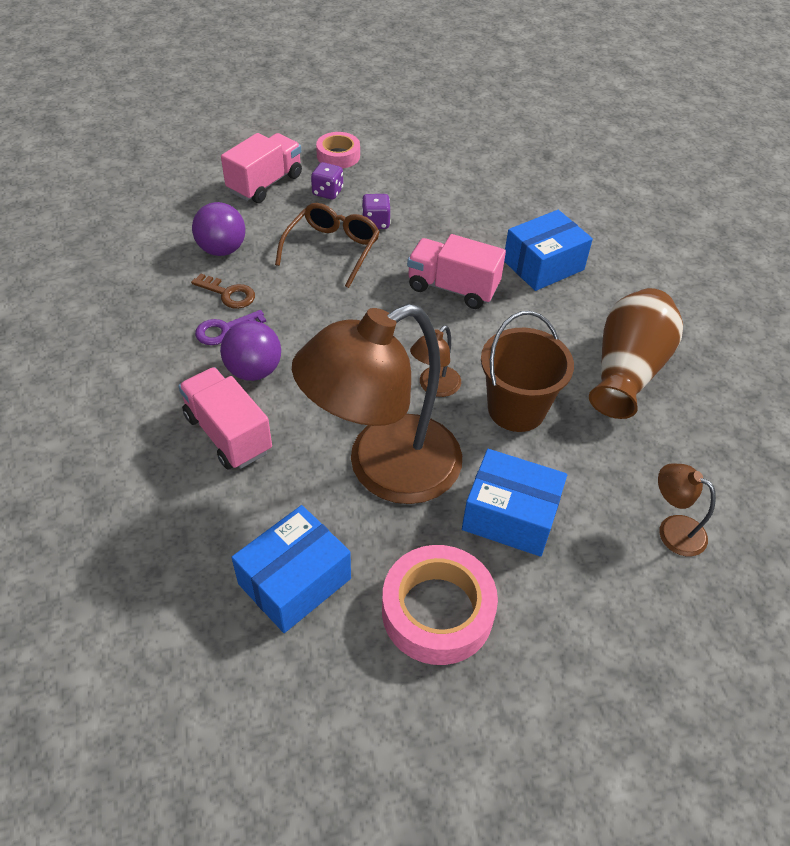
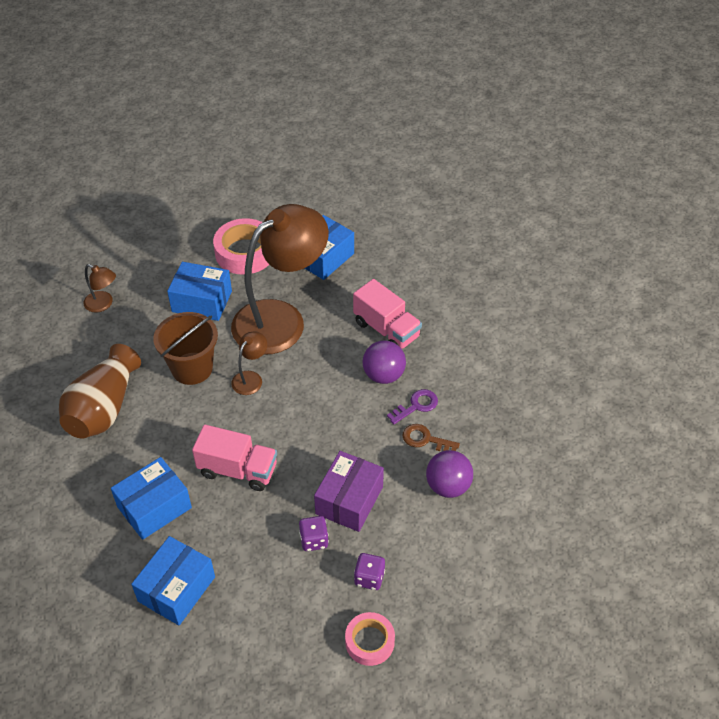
camera: 175 degrees right, 0 degrees up
(265, 183) = (436, 581): pink truck -> none
(332, 249) = (349, 500): brown glasses -> purple box
(511, 203) = (176, 589): none -> blue box

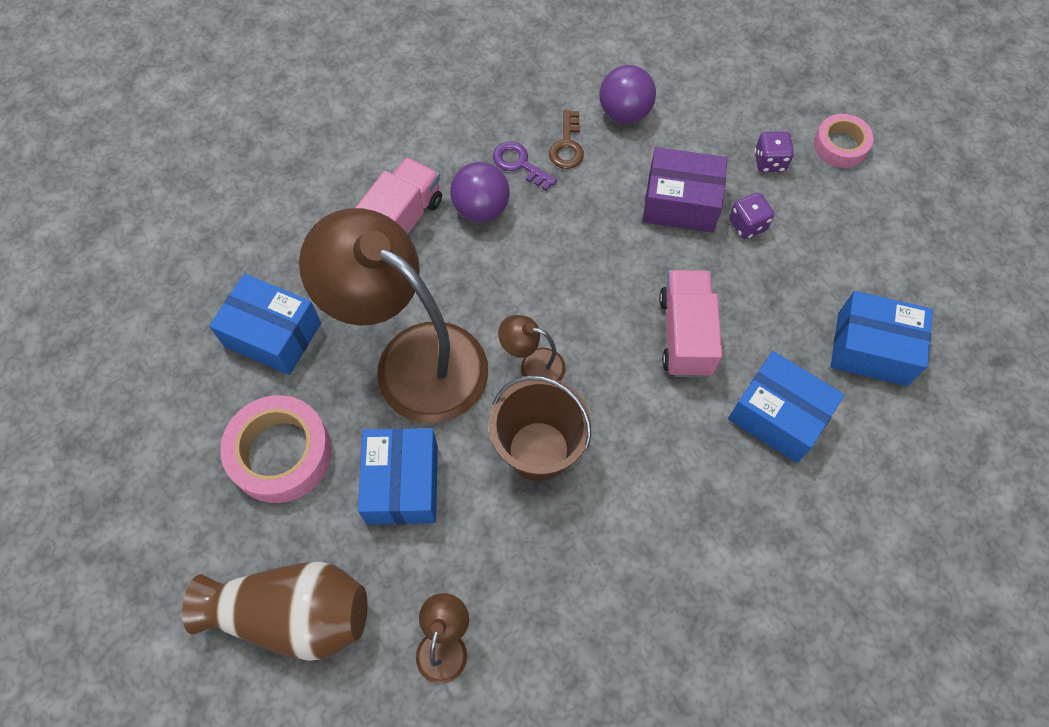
camera: 105 degrees left, 15 degrees up
(103, 409) = (650, 550): brown vase -> brown vase (293, 614)

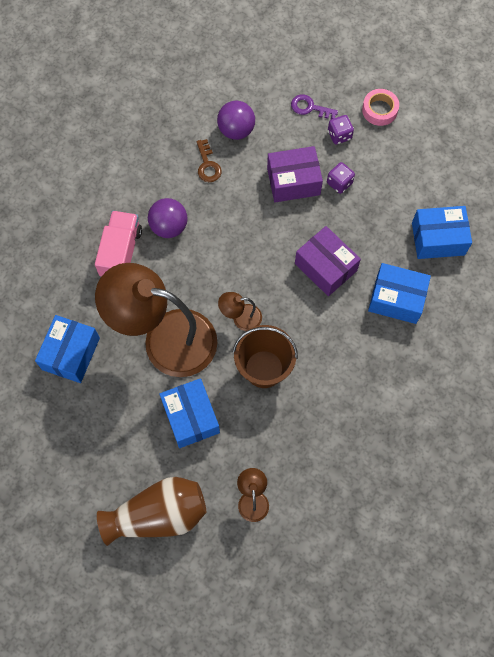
camera: 20 degrees left, 5 degrees up
(273, 335) = (71, 354): blue box -> blue box turned 75 degrees counterclockwise
(281, 453) = (109, 425): pink tape -> none
(519, 164) = (182, 188): purple key -> purple key (310, 107)
(685, 334) = (325, 267): pink truck -> purple box

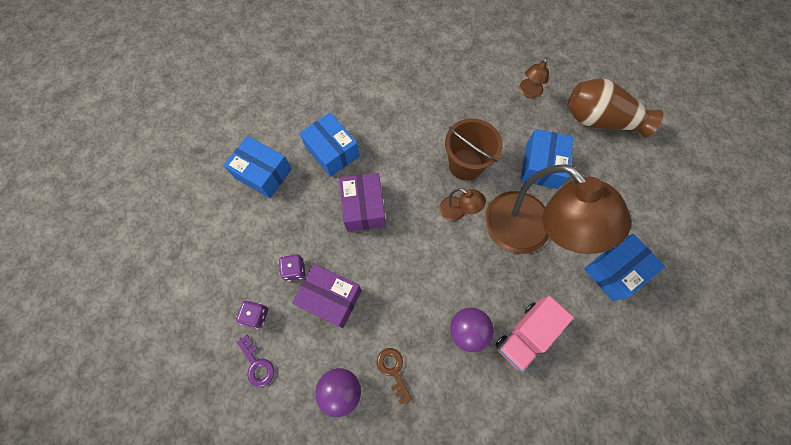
camera: 145 degrees left, 0 degrees up
(207, 165) = (393, 370): brown key -> brown key turned 45 degrees counterclockwise
(379, 110) = (201, 315): pink tape -> none

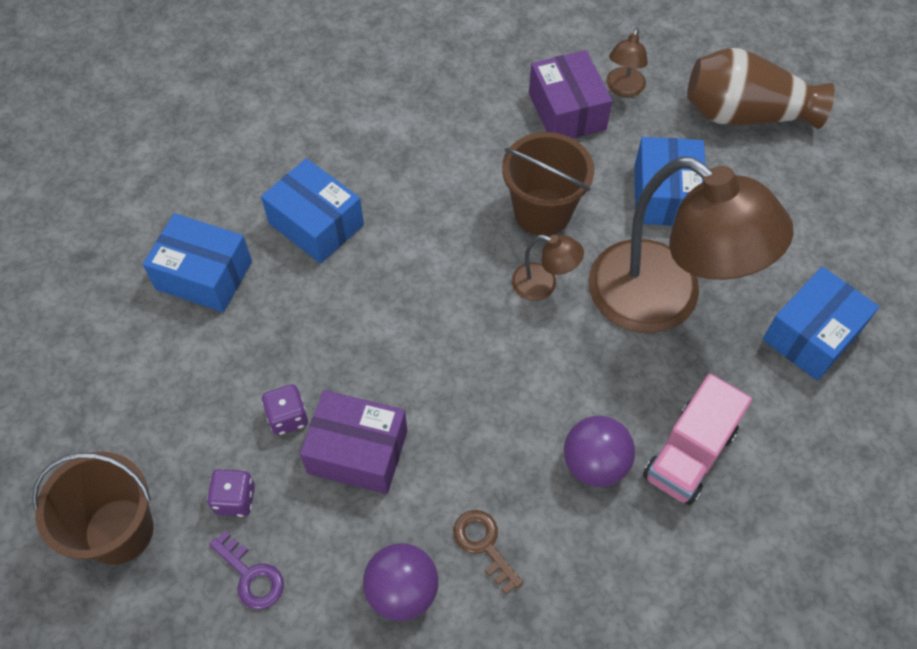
camera: 10 degrees left, 10 degrees down
(188, 323) = (119, 531): none -> brown bucket
(363, 207) = (386, 303): purple box -> purple box (567, 111)

